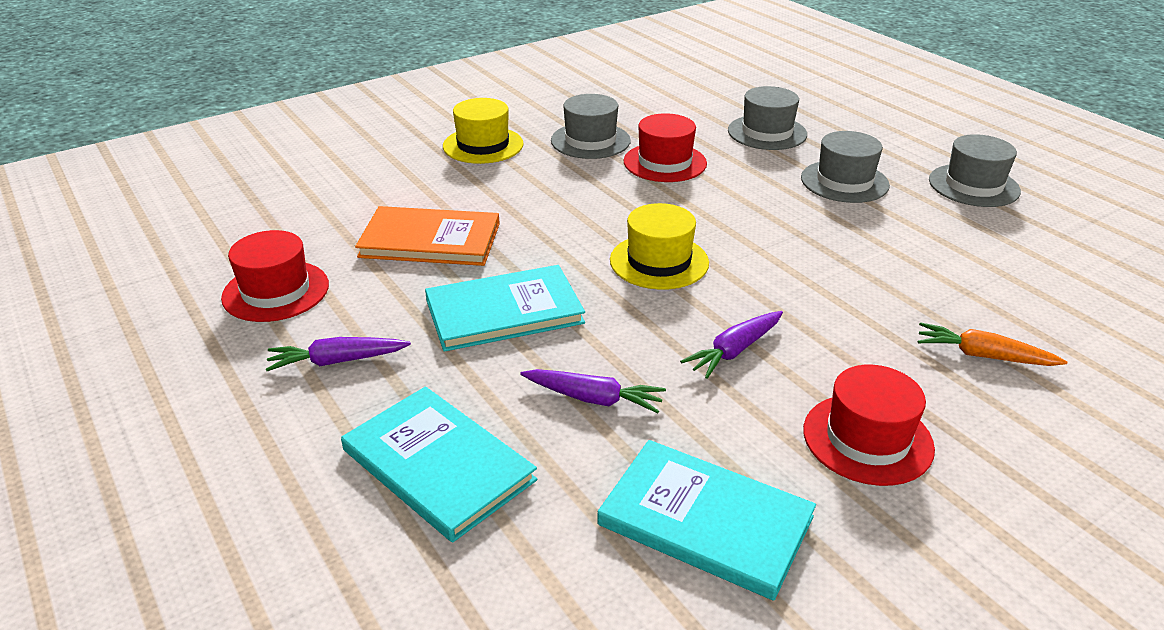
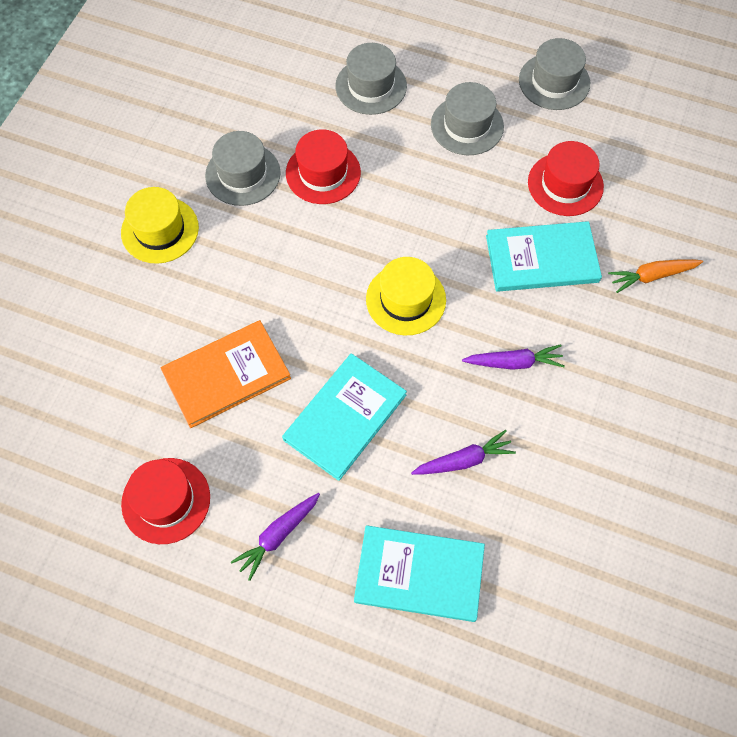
camera: 35 degrees left, 30 degrees up
(705, 521) = (589, 513): turquoise book -> turquoise book (541, 259)
(734, 351) = (514, 362): purple carrot -> purple carrot turned 105 degrees counterclockwise
(867, 439) = (631, 392): red hat -> red hat (565, 184)

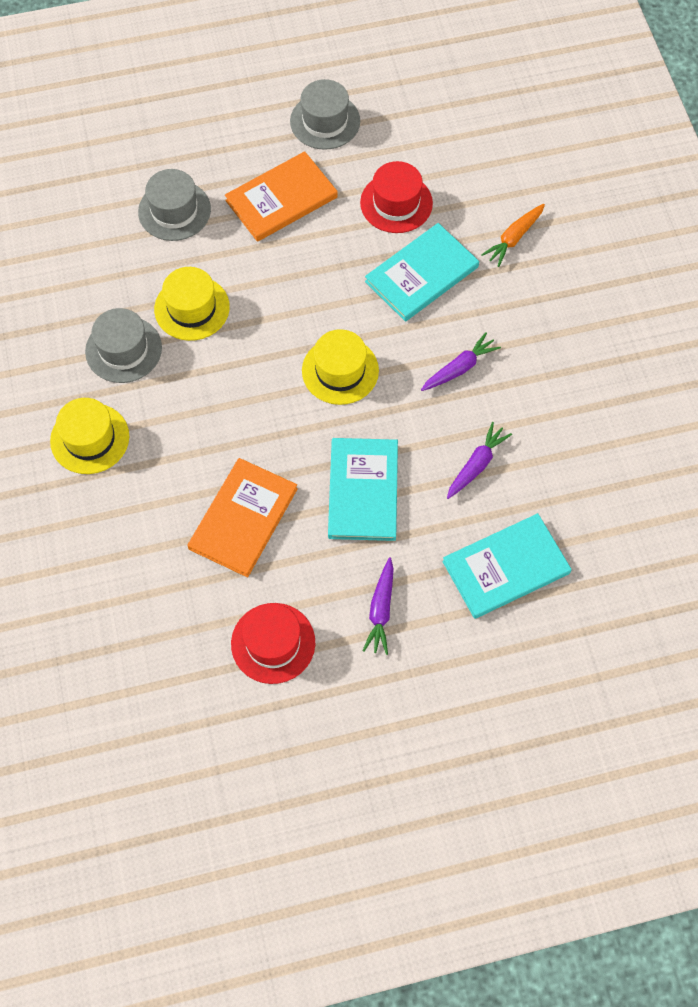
camera: 35 degrees left, 0 degrees up
(323, 173) = (192, 308): red hat -> yellow hat
(467, 125) = (281, 199): grey hat -> orange book

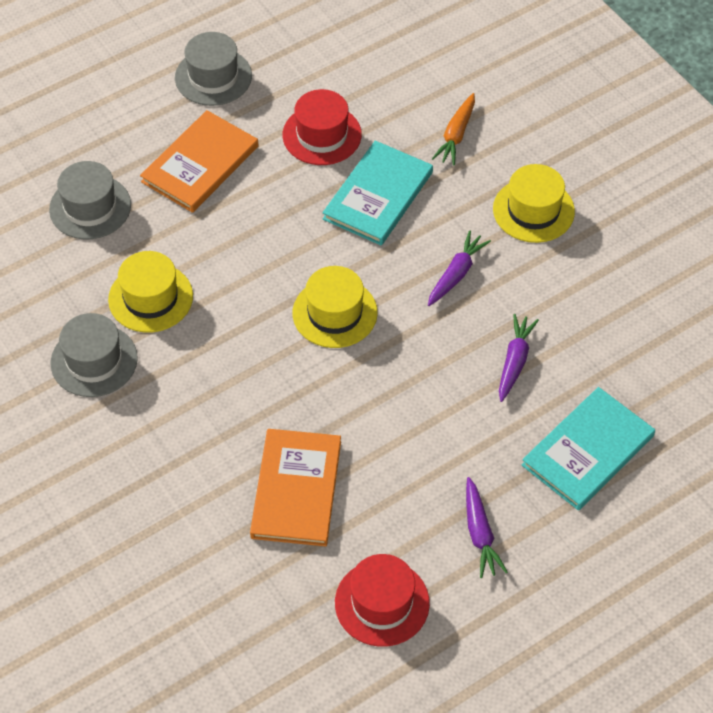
camera: 20 degrees left, 10 degrees down
(90, 438) = (95, 461): yellow hat -> yellow hat (533, 210)
(363, 491) = (410, 422): turquoise book -> none

